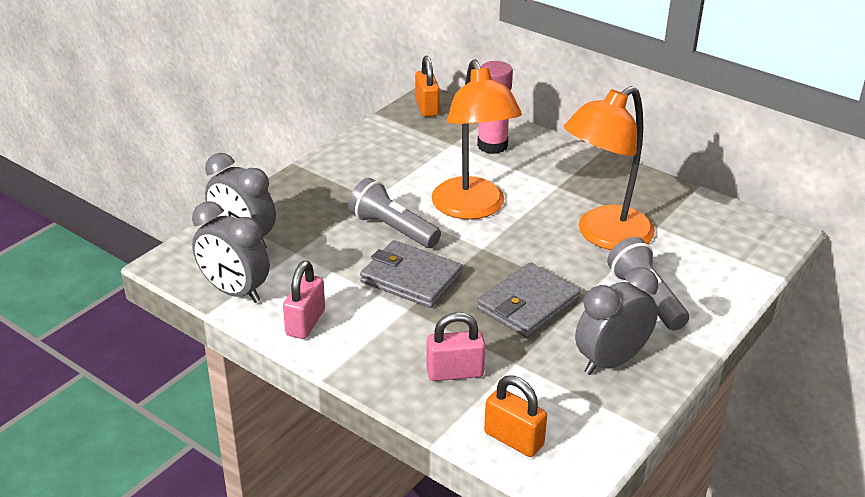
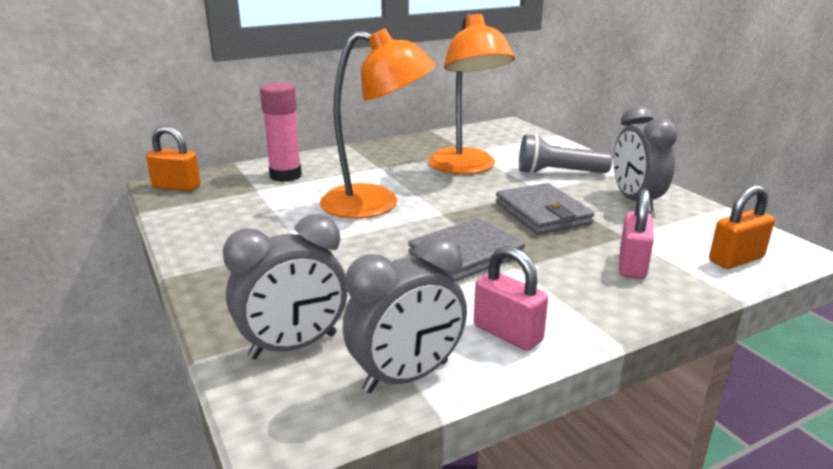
camera: 65 degrees left, 10 degrees down
(392, 229) = (370, 246): grey flashlight -> none

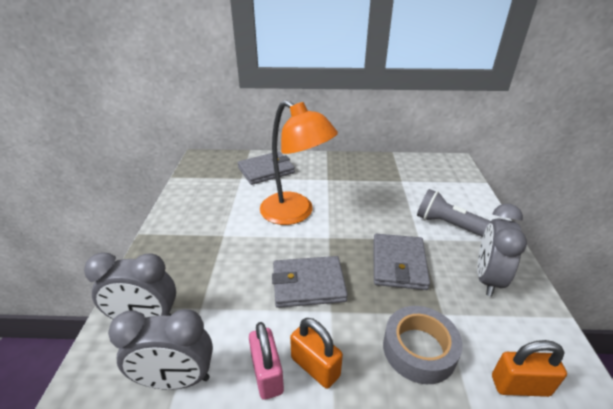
camera: 30 degrees right, 10 degrees up
(176, 187) = (204, 162): orange padlock -> orange padlock (315, 367)
(285, 176) = (266, 170): pink glue stick -> grey wallet
(466, 168) = (384, 198): orange lamp -> none
(632, 265) = (419, 349): pink padlock -> grey tape

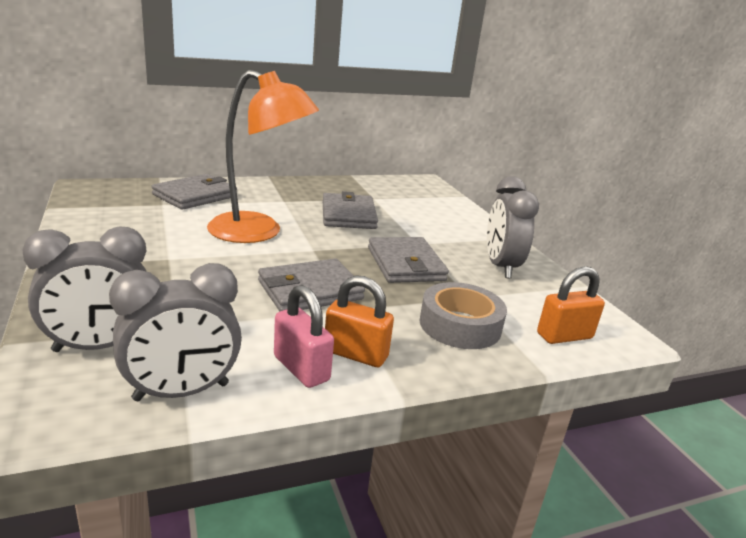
camera: 25 degrees left, 10 degrees down
(372, 199) = (348, 215): none -> grey wallet
(449, 225) = (443, 230): grey flashlight -> none

